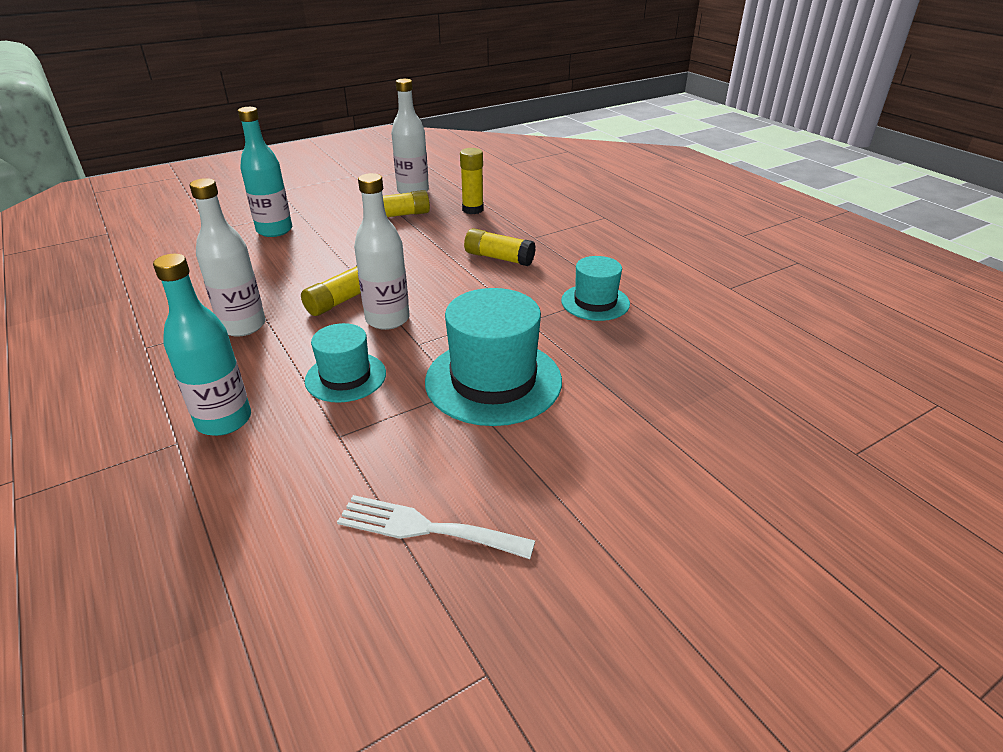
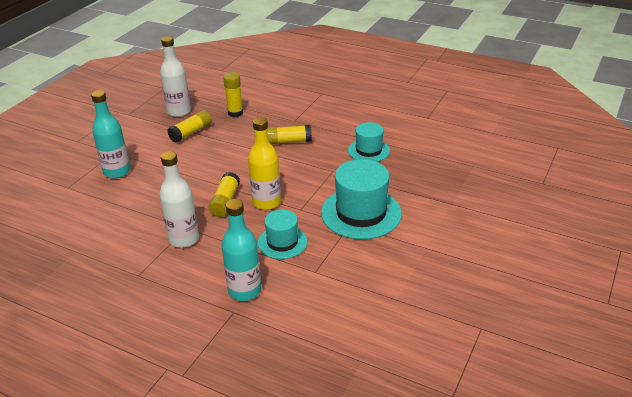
camera: 30 degrees left, 0 degrees up
(387, 319) = (266, 202): white bottle -> yellow bottle
(425, 528) = (402, 291): white fork -> none

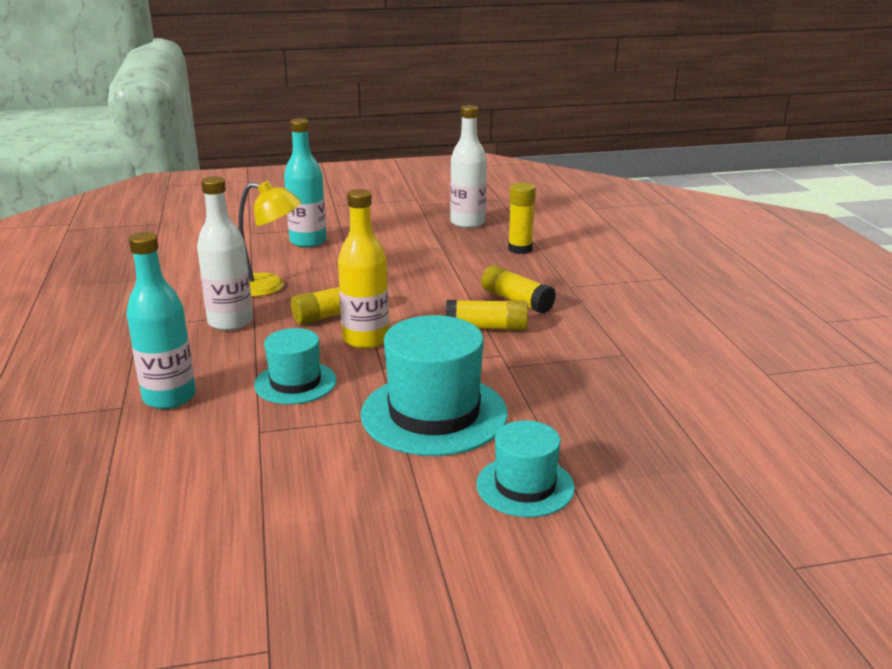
camera: 50 degrees right, 10 degrees down
(158, 209) = (269, 287): none -> yellow lamp
(191, 133) = (438, 244): yellow glue stick -> yellow glue stick (486, 328)
(368, 150) = (593, 361): turquoise hat -> turquoise hat (525, 486)

